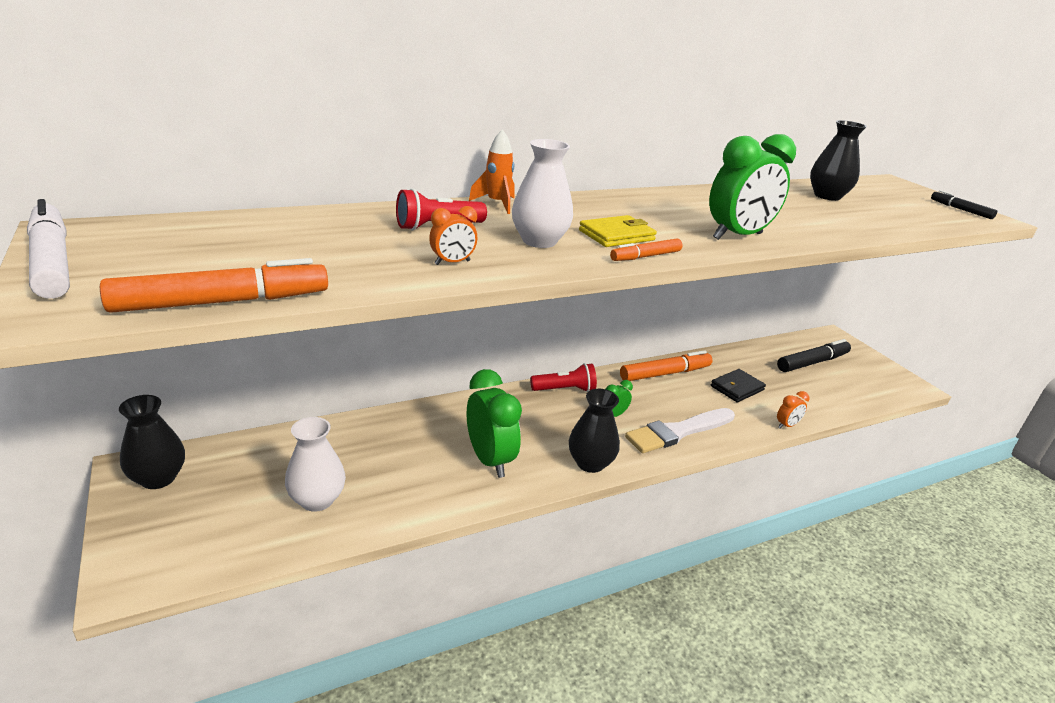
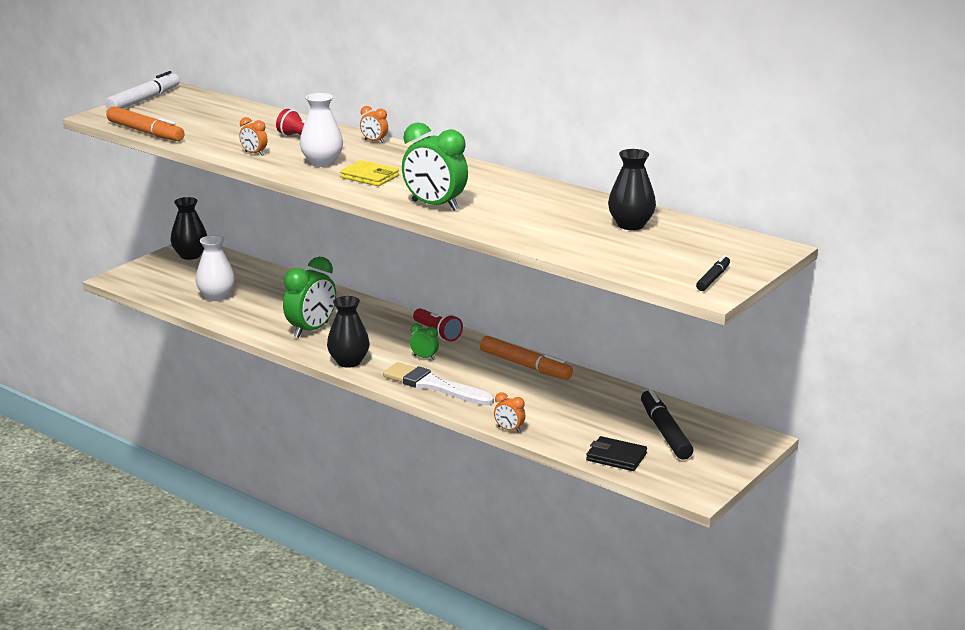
camera: 65 degrees right, 5 degrees down
(497, 204) = (374, 141): orange rocket -> orange clock
(645, 256) = (342, 188): orange marker -> none
(737, 388) = (547, 400): black wallet -> black wallet (616, 457)
(812, 362) = (665, 432): black marker -> black marker turned 135 degrees counterclockwise

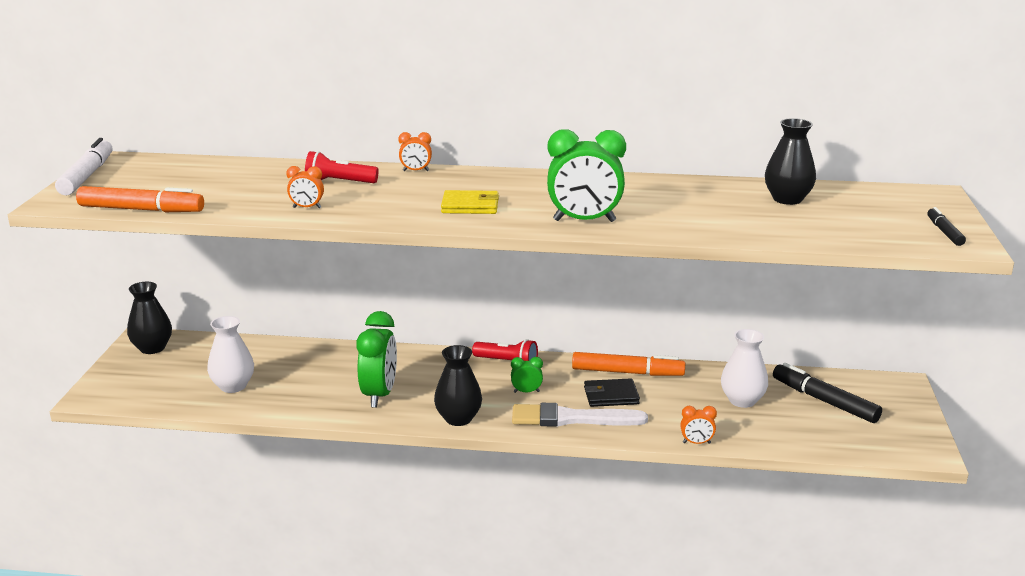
camera: 30 degrees left, 0 degrees up
(322, 162) = (397, 202): white vase -> white vase (742, 400)
(616, 457) = (820, 439): black wallet -> black wallet (611, 396)

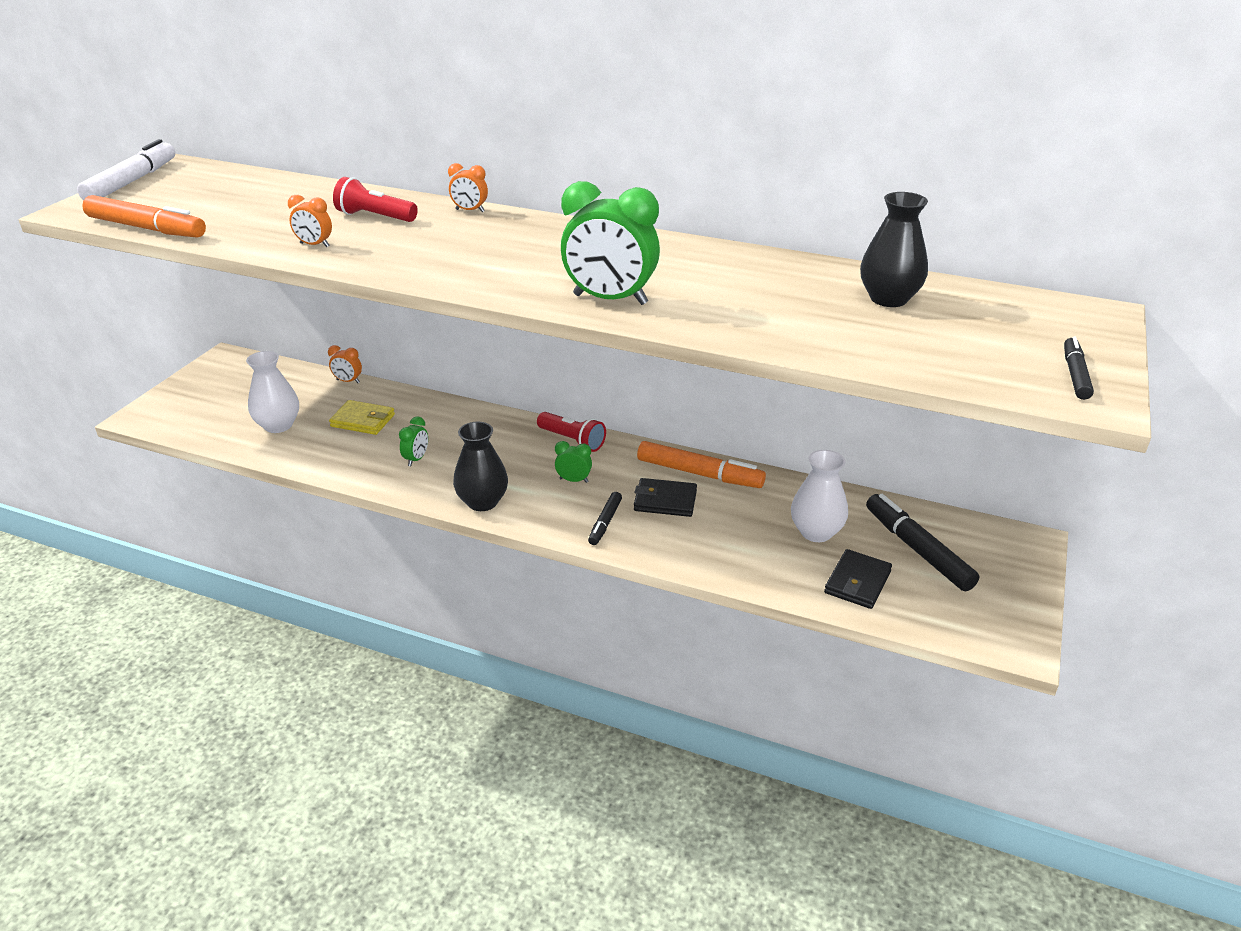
camera: 15 degrees right, 10 degrees up
(152, 348) = (228, 370): black vase -> none
(379, 395) = (416, 459): green clock -> green clock, size x0.48
(470, 206) = (493, 263): yellow wallet -> yellow wallet (363, 420)
(571, 419) = (605, 523): white brush -> black marker
(696, 443) = (732, 579): orange clock -> orange clock (348, 381)
(792, 430) = (857, 582): none -> black wallet

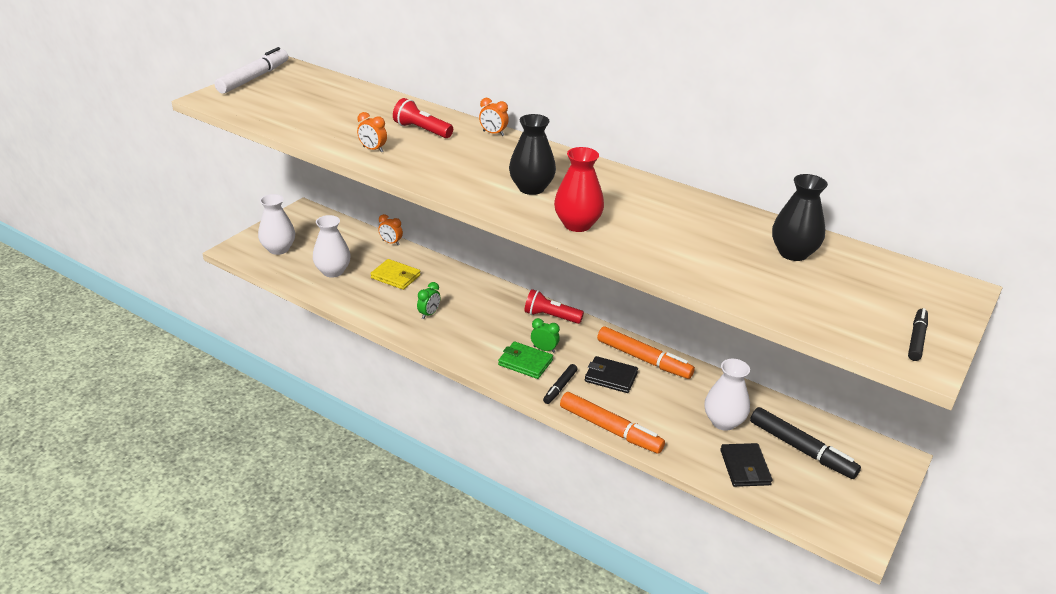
camera: 10 degrees right, 0 degrees up
(147, 228) = (257, 120): orange marker -> orange marker (610, 429)
(199, 408) = (278, 249): none -> white vase
(482, 502) = (471, 356): black vase -> black vase (531, 188)
(554, 499) = (525, 362): none -> green wallet
(572, 440) = (551, 316): red flashlight -> red flashlight turned 150 degrees clockwise
(610, 299) = (577, 224): green clock -> red vase
(857, 582) = (745, 467): black wallet -> black wallet turned 45 degrees counterclockwise
(917, 549) = (801, 449): black marker -> black marker turned 150 degrees clockwise

